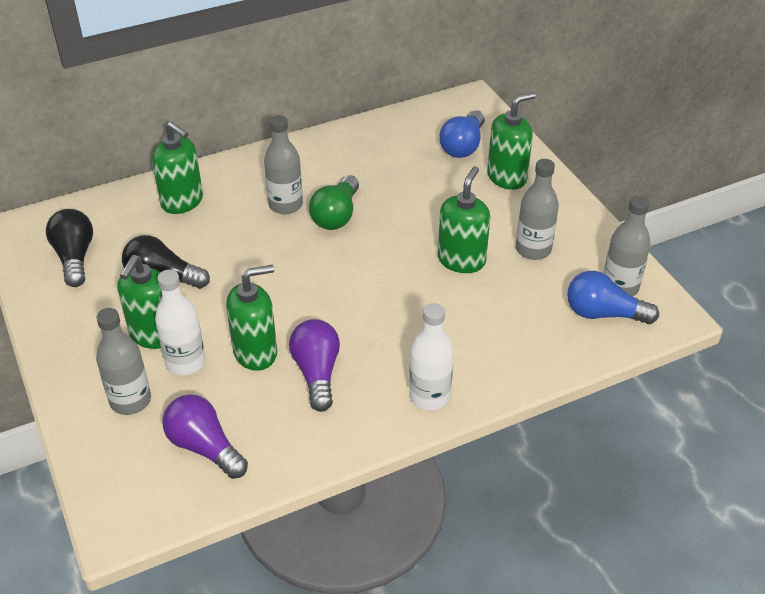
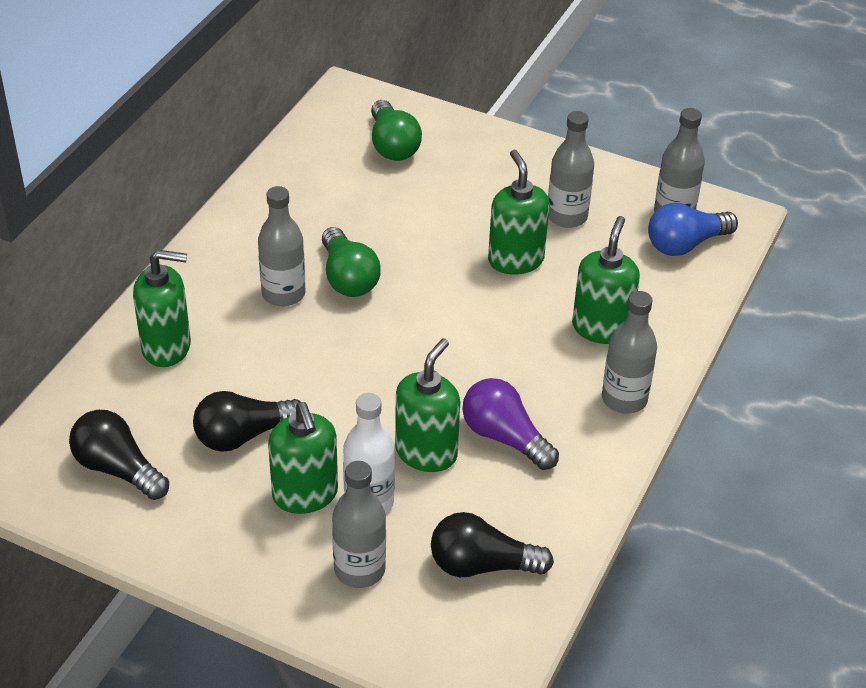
camera: 40 degrees left, 0 degrees up
(204, 447) = (482, 565): purple light bulb -> black light bulb
(429, 396) = (624, 399): white bottle -> grey bottle
(463, 146) = (392, 145): blue light bulb -> green light bulb
(507, 177) = (468, 157): green soap dispenser -> green soap dispenser (601, 328)

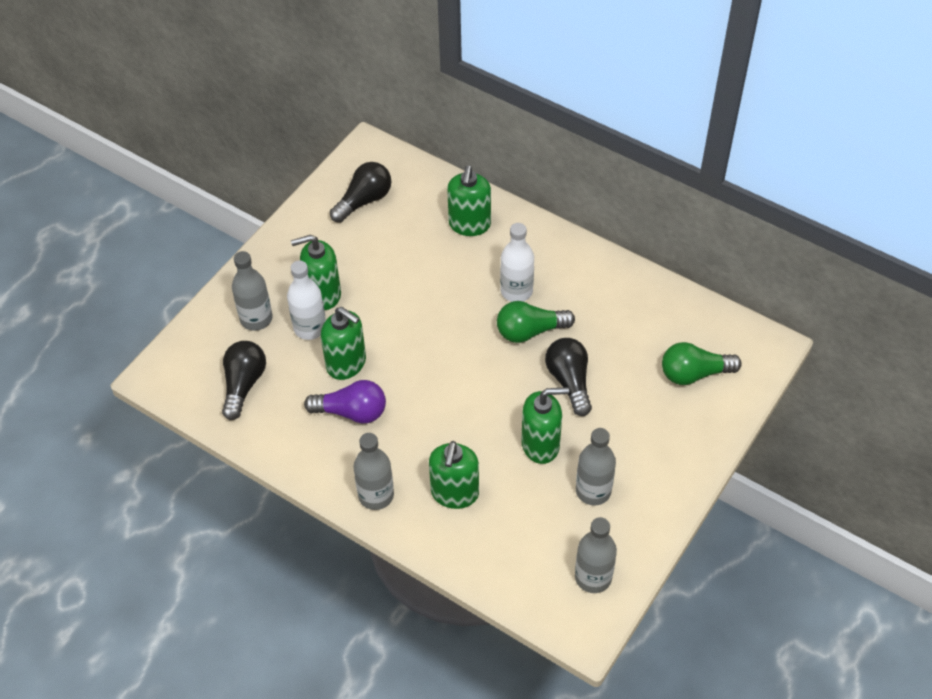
camera: 100 degrees right, 10 degrees up
(243, 435) = (381, 264): black light bulb -> black light bulb (569, 381)
(283, 294) = (516, 291): grey bottle -> white bottle
(504, 437) = (352, 412): purple light bulb -> purple light bulb turned 45 degrees clockwise
(601, 328) = (454, 493): green soap dispenser -> green soap dispenser turned 75 degrees clockwise
(685, 244) = (550, 577): blue light bulb -> none

